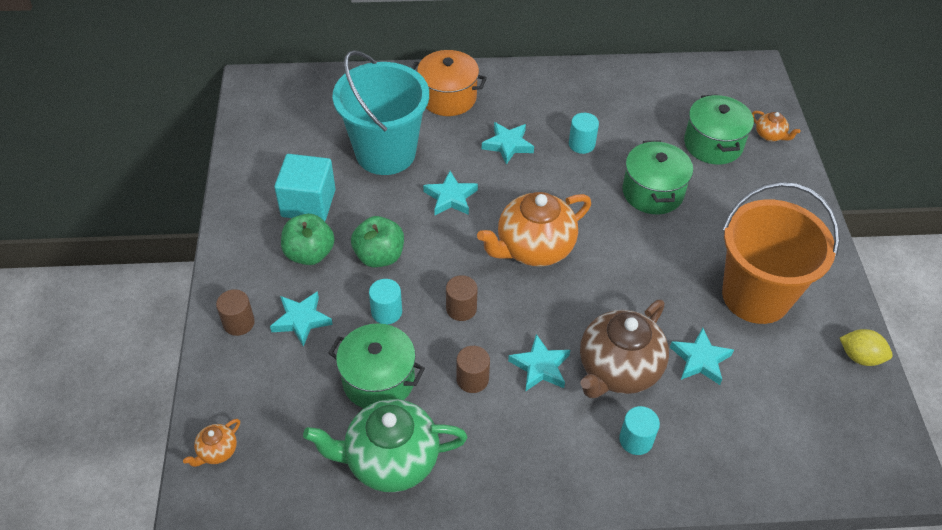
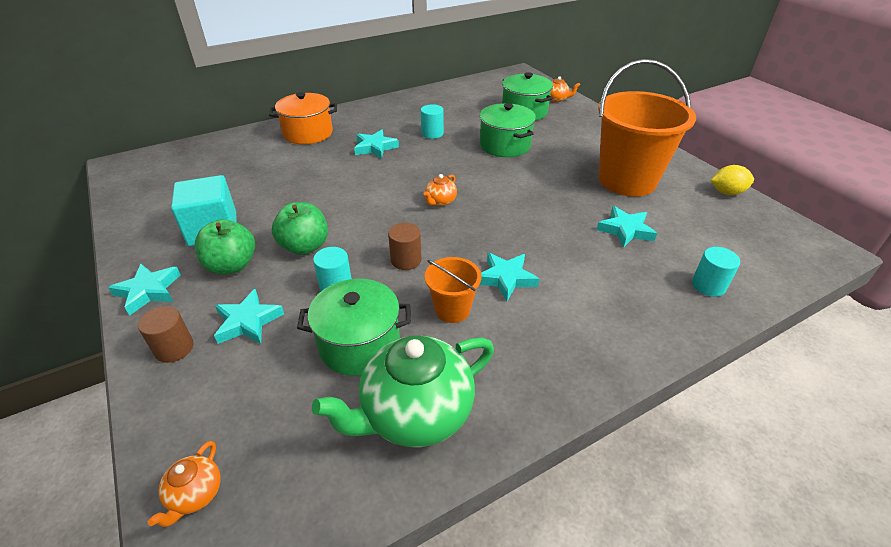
camera: 25 degrees left, 10 degrees down
(385, 153) = (272, 177): turquoise bucket -> none
(450, 197) = (347, 190): turquoise star -> turquoise star (148, 291)
(472, 379) = (452, 309): brown cylinder -> orange bucket
(533, 248) = (440, 201): orange teapot -> orange teapot, size x0.44
(618, 370) = (571, 258): brown teapot -> none
(636, 440) = (627, 302): turquoise cylinder -> turquoise cylinder (708, 285)

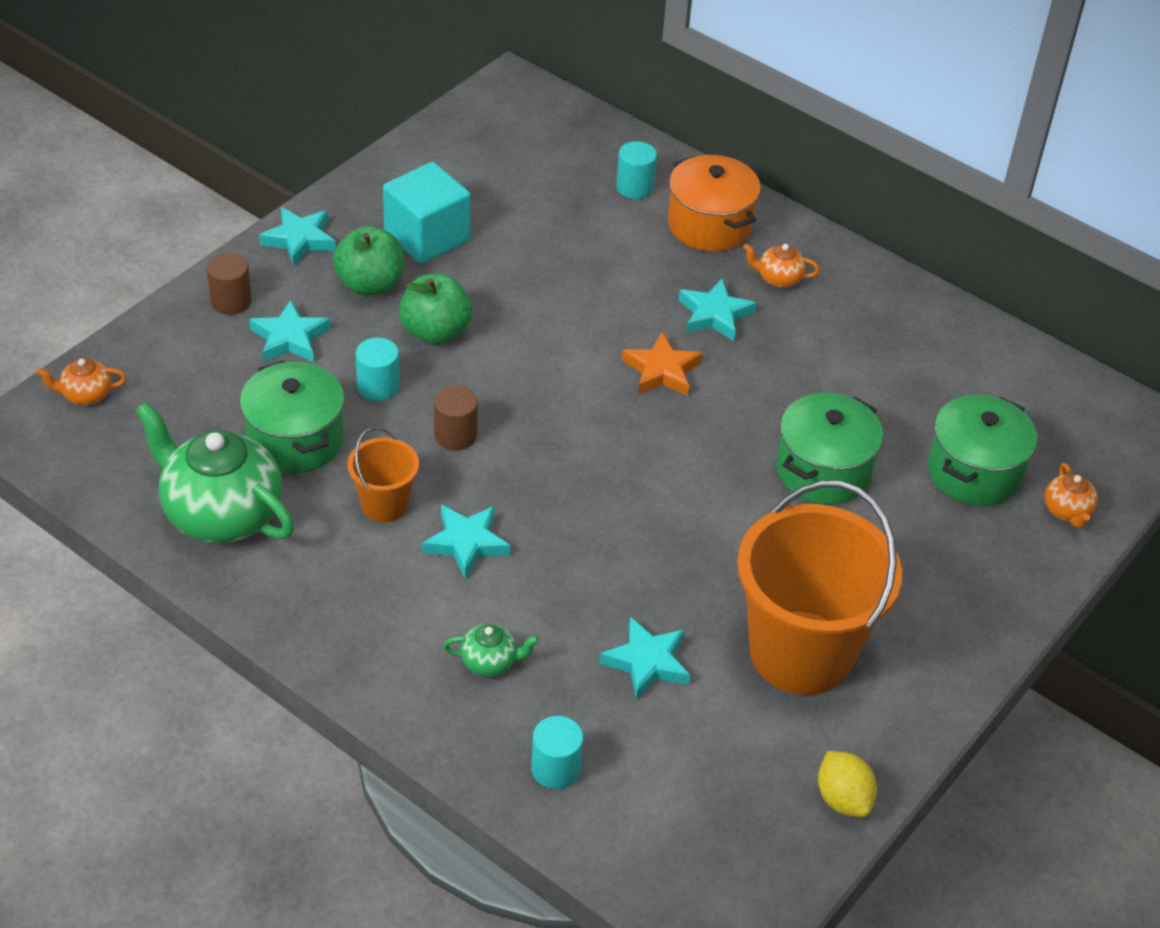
camera: 65 degrees right, 5 degrees up
(404, 172) = (662, 371): none -> orange star
(432, 133) = (804, 368): turquoise cylinder -> turquoise cylinder (634, 187)
(440, 201) = (606, 433): orange teapot -> orange teapot (778, 279)
(614, 293) = (490, 662): none -> green teapot

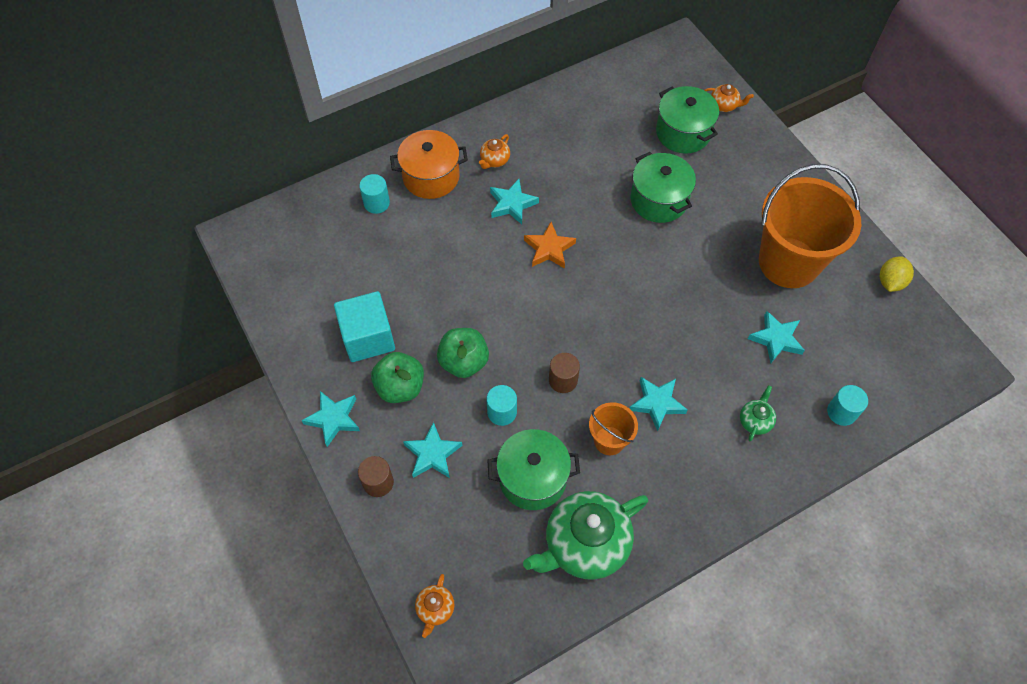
camera: 65 degrees left, 15 degrees up
(843, 799) = (890, 282): yellow lemon -> yellow lemon turned 60 degrees counterclockwise

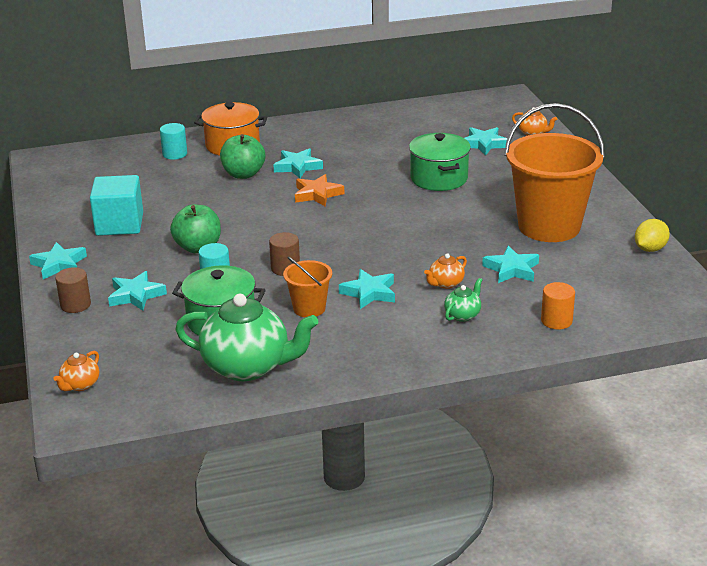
camera: 15 degrees right, 30 degrees down
(400, 387) = (131, 254): green apple -> green apple (243, 174)
(494, 160) = (296, 142): orange teapot -> orange teapot (445, 284)
(585, 544) = (248, 367): green teapot -> green teapot turned 150 degrees counterclockwise
(683, 133) = (484, 144): green pot -> turquoise star
(841, 412) = (556, 321): turquoise cylinder -> orange cylinder

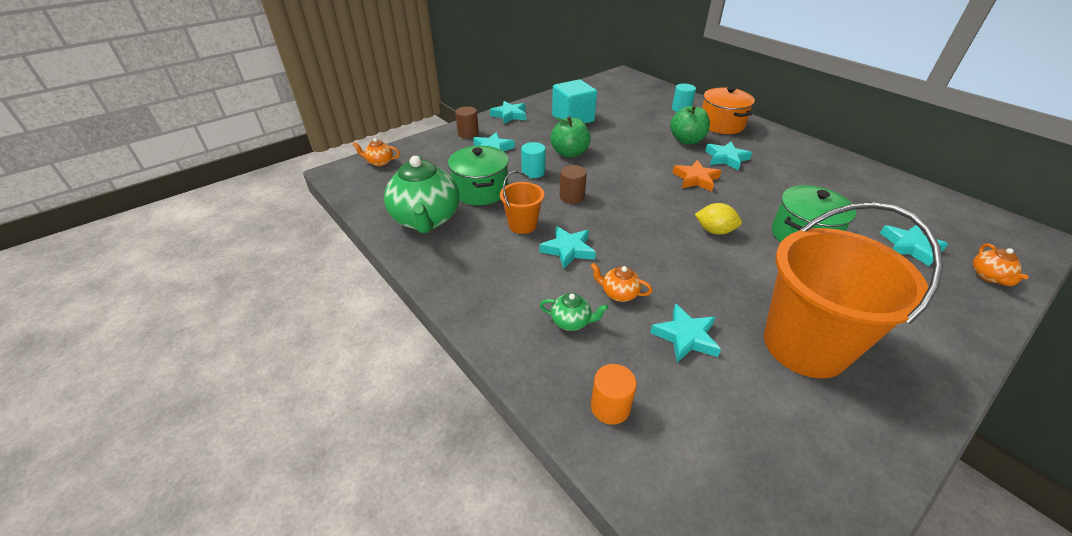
camera: 65 degrees right, 10 degrees up
(650, 249) = (863, 474): yellow lemon -> yellow lemon (714, 231)

